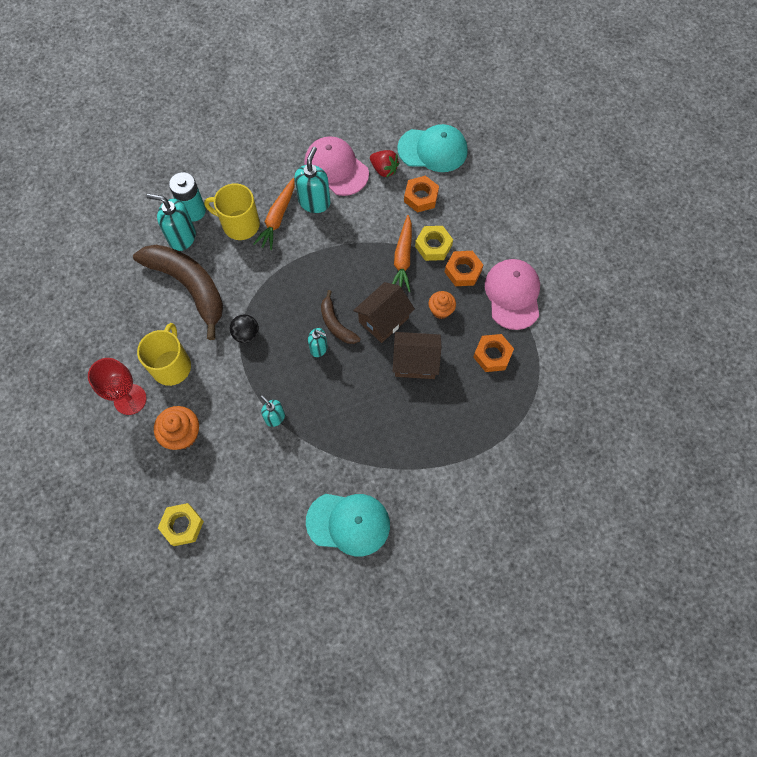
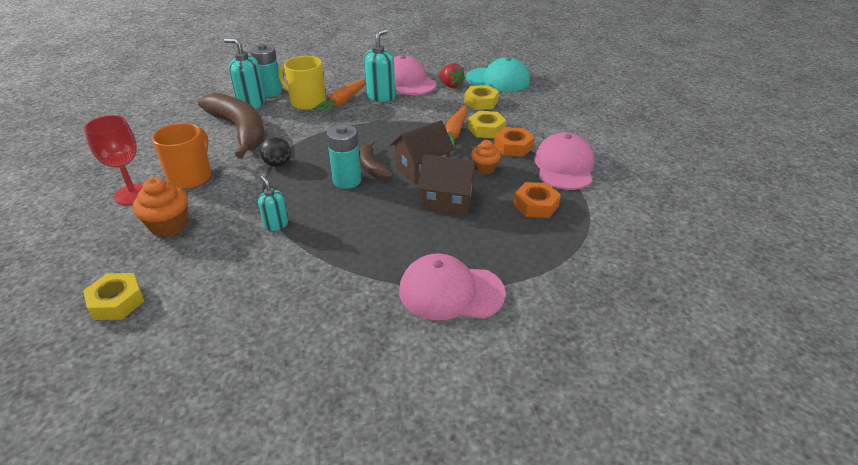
camera: 10 degrees right, 30 degrees down
(172, 366) = (191, 176): yellow mug -> orange mug
(319, 348) = (347, 181): turquoise soap dispenser -> turquoise battery
(348, 523) = (321, 328): turquoise cap -> none
(421, 197) = (481, 102): orange nut -> yellow nut
(437, 470) = (451, 292): none -> pink cap

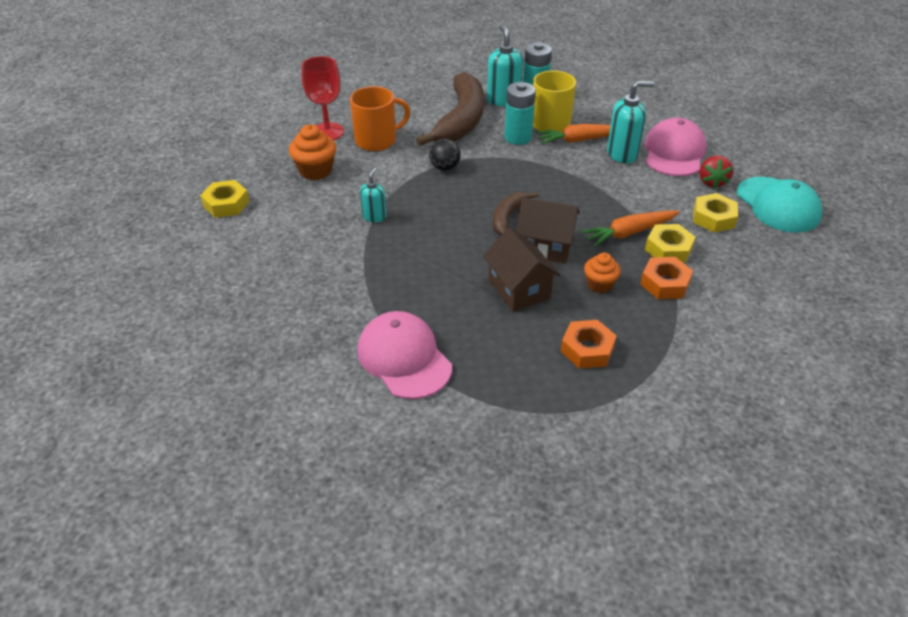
camera: 50 degrees right, 5 degrees up
(347, 181) = (471, 216): turquoise battery -> turquoise battery (518, 137)
(564, 166) = (681, 337): pink cap -> none

